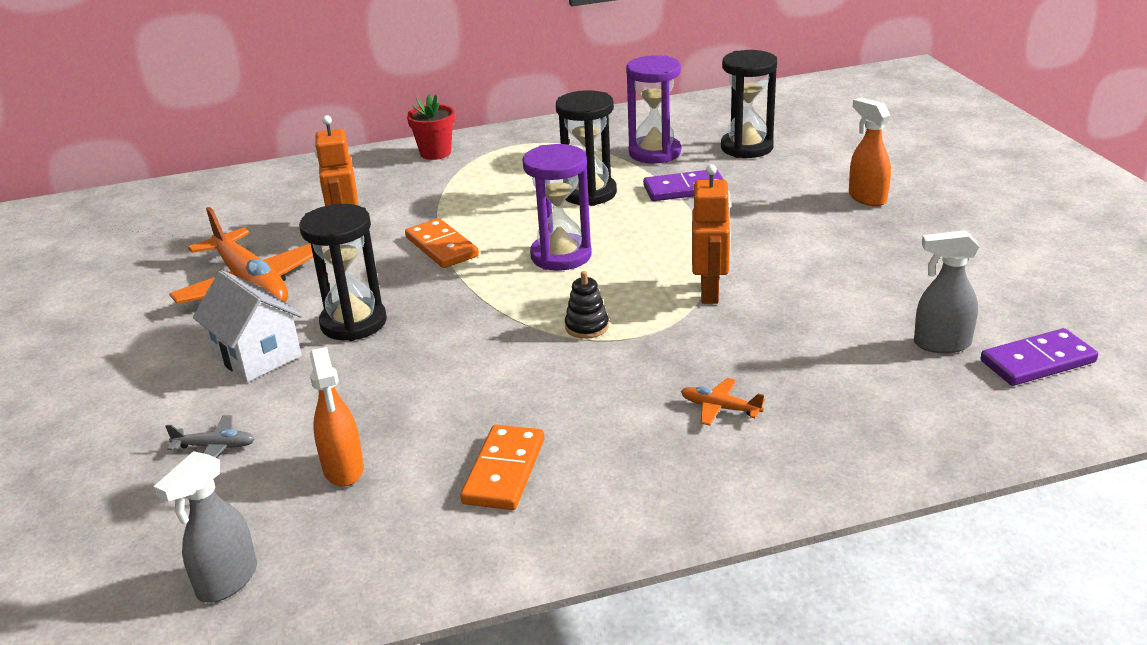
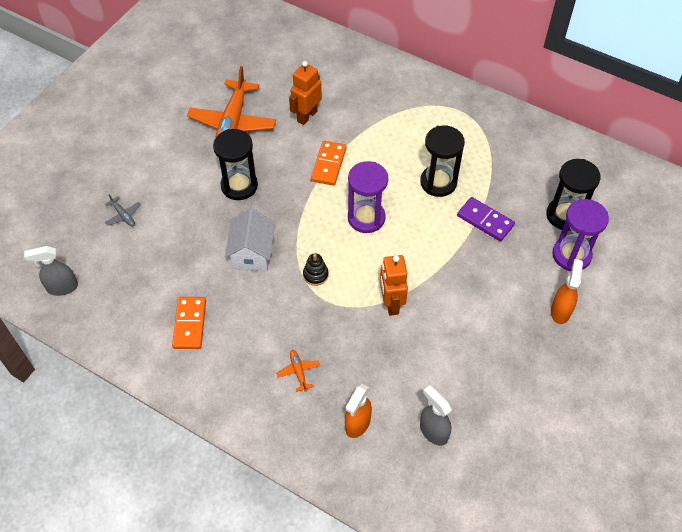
camera: 45 degrees right, 25 degrees up
(257, 355) = (187, 173): white house -> white house (252, 254)
(343, 469) = (146, 269): orange spray bottle -> orange spray bottle (357, 424)
(435, 153) = (414, 84): red flower pot -> none
(504, 471) = (190, 324): orange domino -> orange domino turned 60 degrees counterclockwise
(654, 153) = (513, 178): purple hourglass -> purple hourglass (571, 255)
(710, 292) = (391, 303): orange robot -> orange robot turned 120 degrees clockwise
(1037, 362) = (455, 483): purple domino -> none

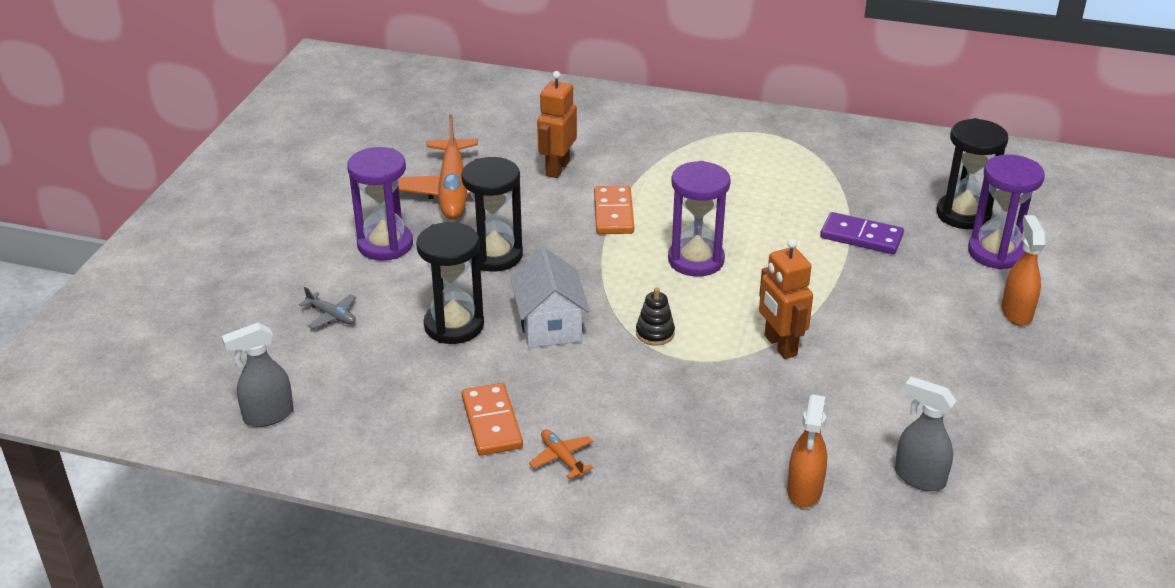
camera: 15 degrees left, 20 degrees down
(174, 162) = (385, 245): none -> purple hourglass
(298, 371) = (685, 447): orange plane -> orange plane (562, 458)
(438, 182) = (776, 208): black hourglass -> black hourglass (454, 325)

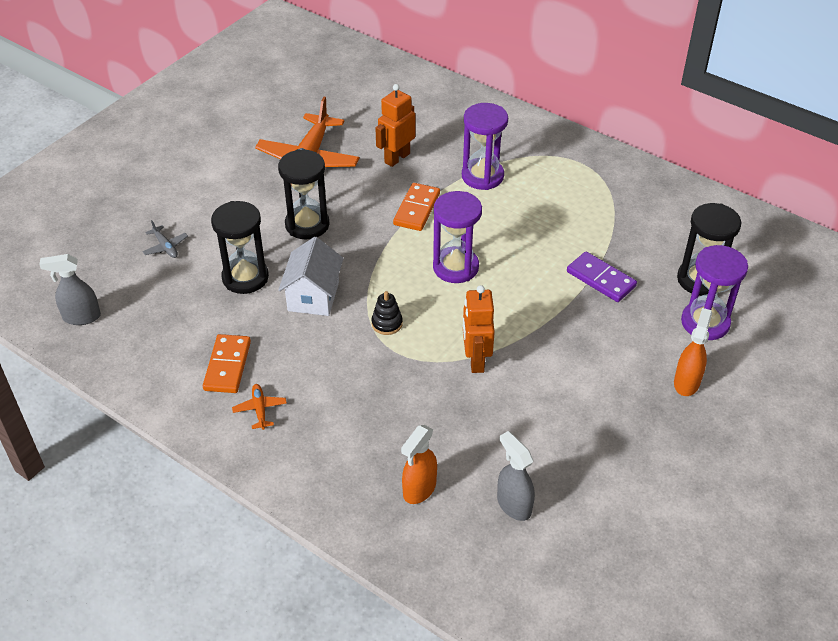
camera: 20 degrees right, 10 degrees up
(385, 245) = (234, 195): purple hourglass -> purple hourglass (482, 176)

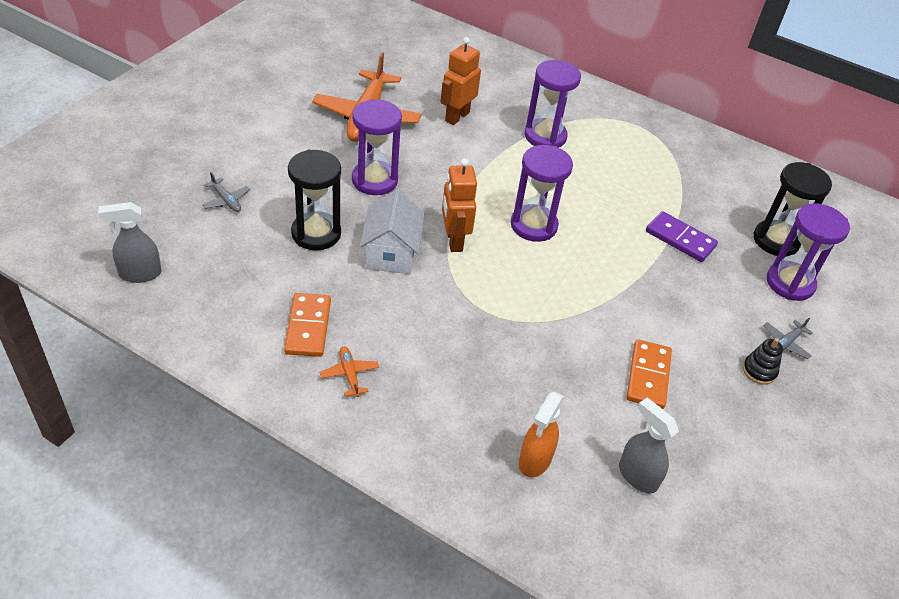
camera: 10 degrees left, 0 degrees up
(307, 224) = (374, 180): black hourglass -> purple hourglass
(387, 323) = (472, 282): black stacking toy -> black stacking toy (759, 371)
(417, 209) = (485, 167): orange domino -> orange domino (648, 376)
(475, 360) = (570, 321): orange robot -> orange robot (454, 240)
(686, 382) = (785, 343): orange spray bottle -> grey plane

